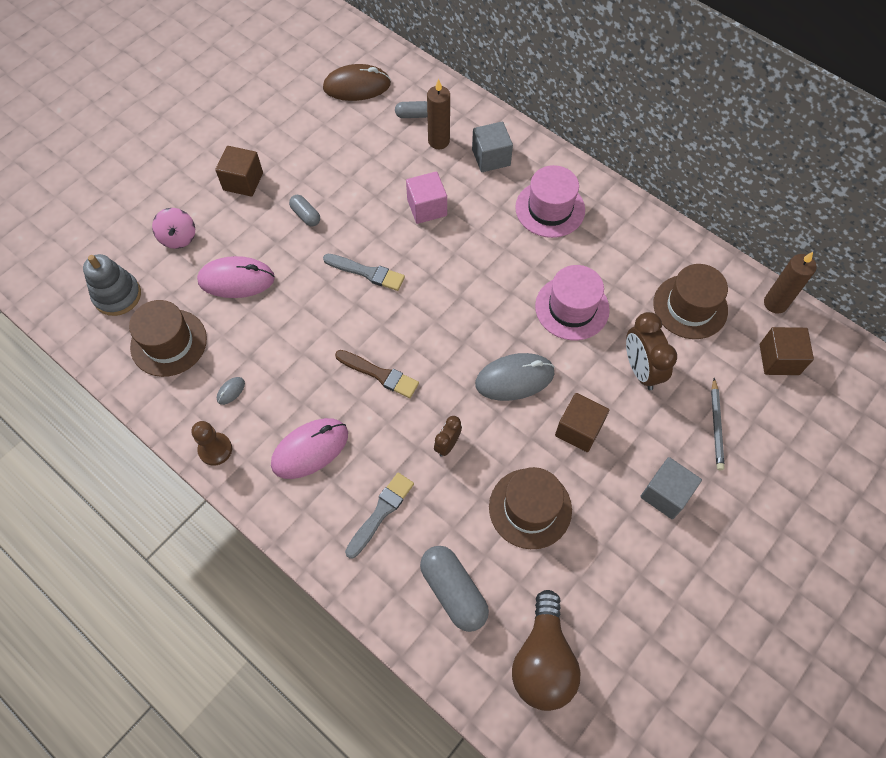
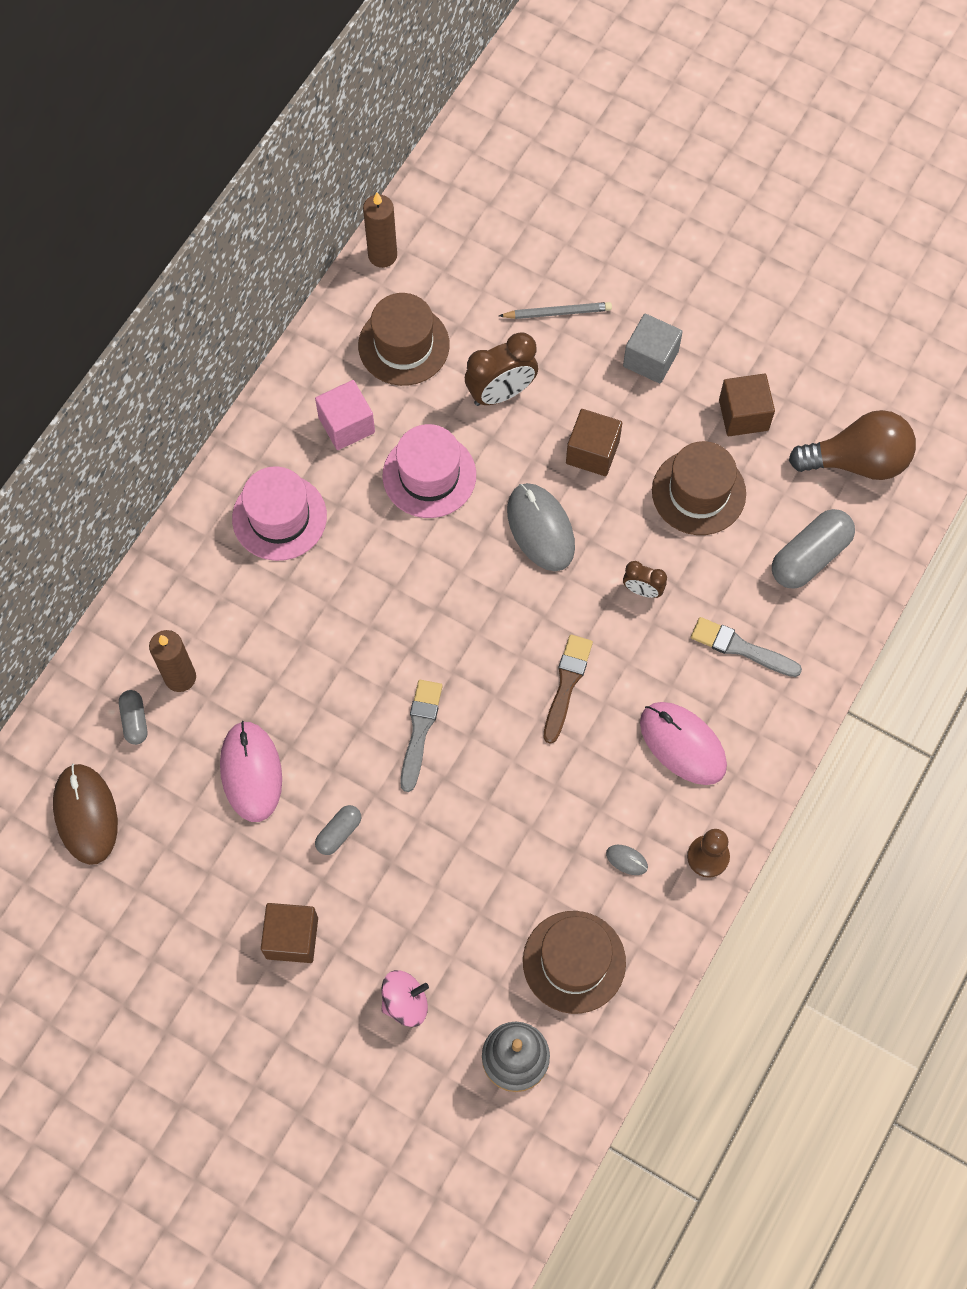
camera: 100 degrees left, 5 degrees up
(236, 279) = (460, 900): pink mouse -> pink mouse (251, 772)
(427, 207) = (301, 673): pink cube -> pink cube (346, 425)
(491, 157) = (201, 603): grey cube -> none
(779, 359) = (459, 251): brown cube -> brown cube (743, 415)

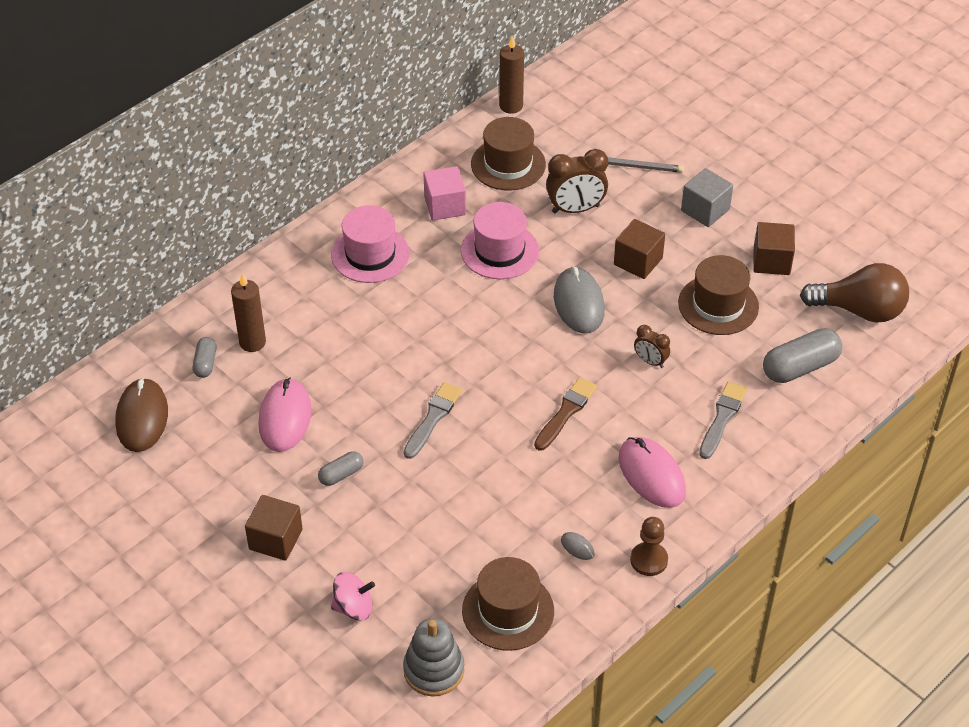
camera: 15 degrees right, 20 degrees down
(741, 648) = (722, 418): grey brush -> grey brush turned 75 degrees clockwise

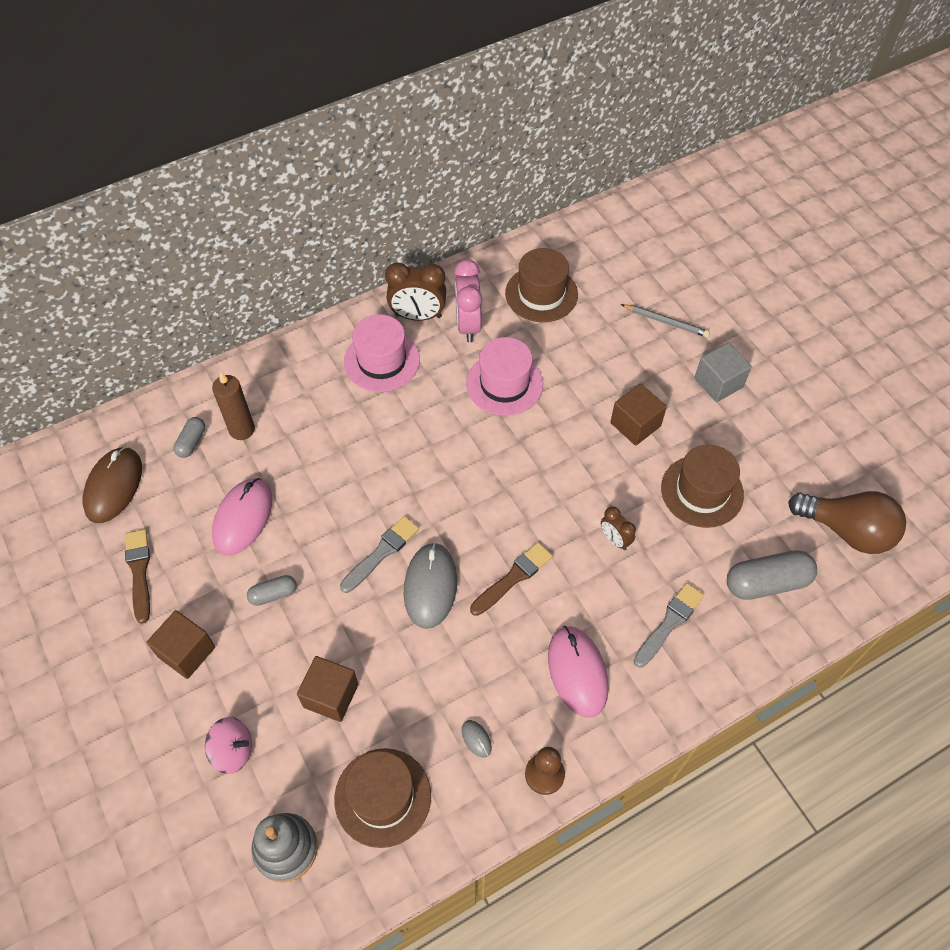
camera: 15 degrees right, 10 degrees up
(200, 484) = (139, 571): none -> brown brush
(445, 206) = (468, 325): pink cube -> pink clock
(511, 106) = (563, 234): brown candle -> none
(575, 209) = (591, 355): brown clock -> brown clock (418, 316)
(578, 303) = (563, 458): grey mouse -> grey mouse (430, 586)
(771, 261) = (770, 454): brown cube -> brown cube (331, 695)

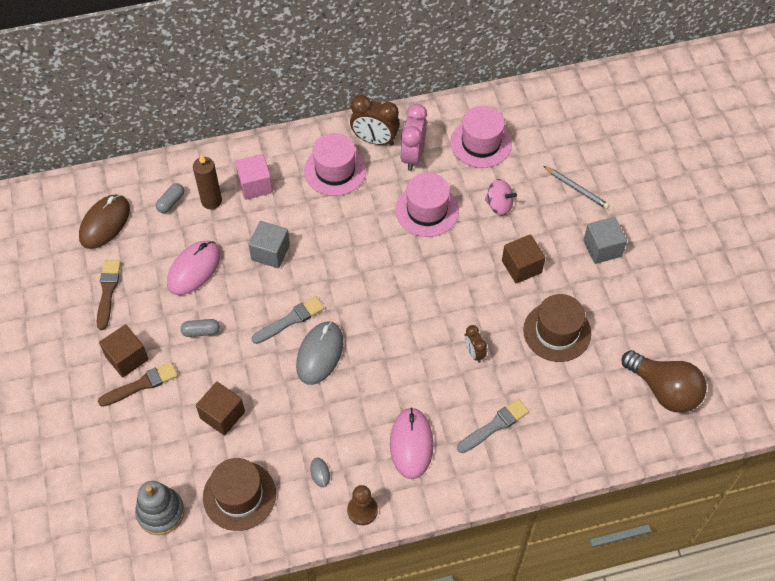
camera: 15 degrees right, 0 degrees up
(233, 751) = (141, 436): pink spinning top -> pink spinning top (499, 205)
(290, 399) = (255, 185): none -> pink cube
(332, 475) = (270, 252): none -> grey cube
(513, 578) = (385, 362): brown brush -> brown brush (141, 384)
(541, 294) = (481, 143): brown hat -> pink hat
(766, 582) = (583, 414): grey capsule -> none

